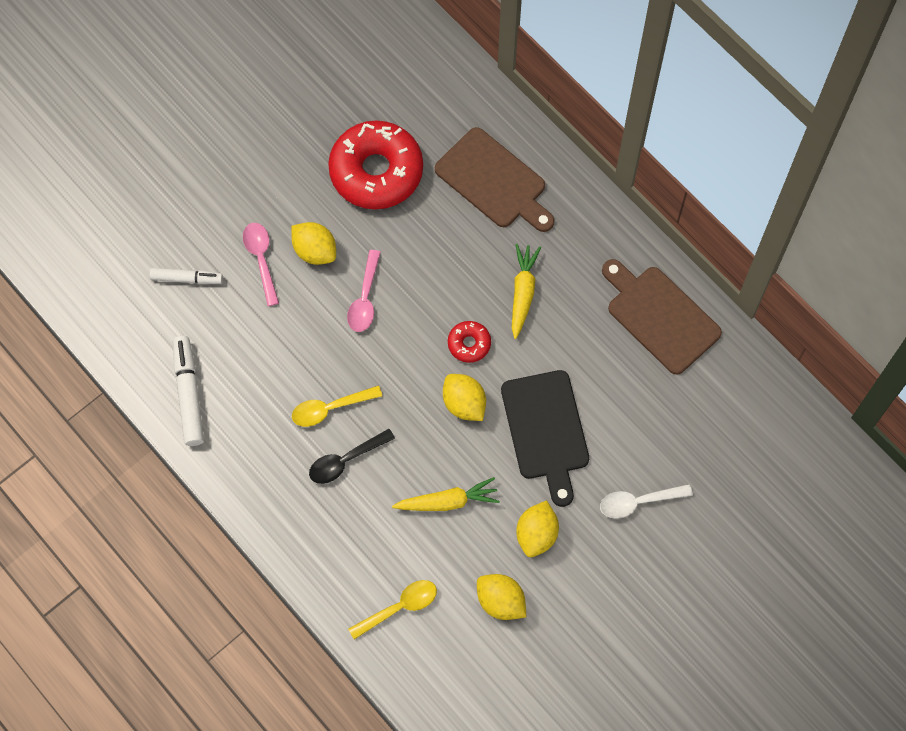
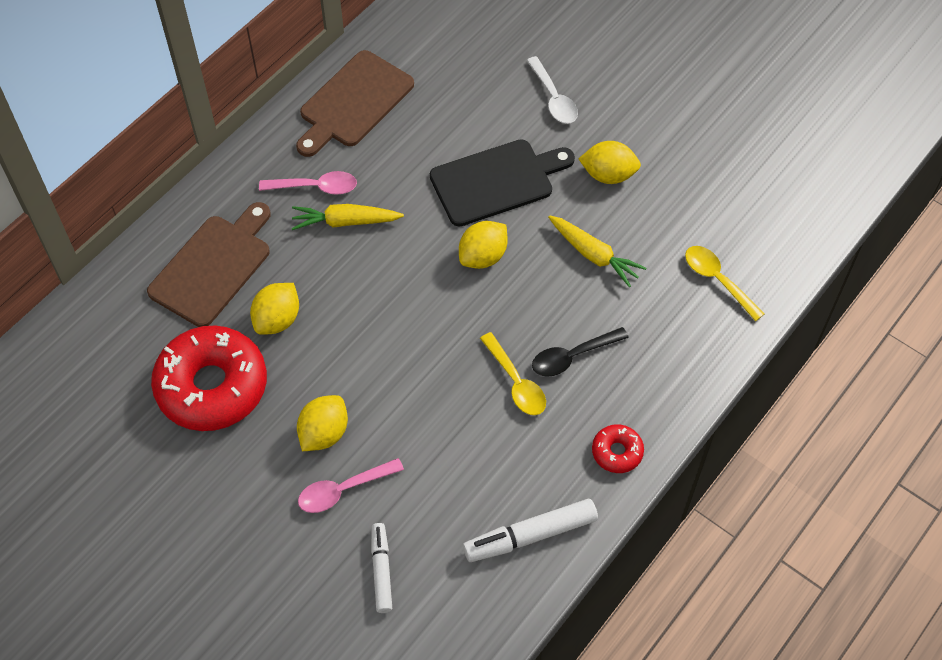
camera: 100 degrees left, 10 degrees down
(345, 460) = (572, 356): black spoon -> black spoon turned 105 degrees clockwise
(365, 298) = (377, 370): pink spoon -> pink spoon (315, 187)
(448, 501) = (594, 255): yellow carrot -> yellow carrot turned 150 degrees clockwise
(469, 344) = (413, 262): red donut -> red donut (617, 452)
(500, 601) = (685, 195): yellow lemon -> yellow lemon (277, 319)

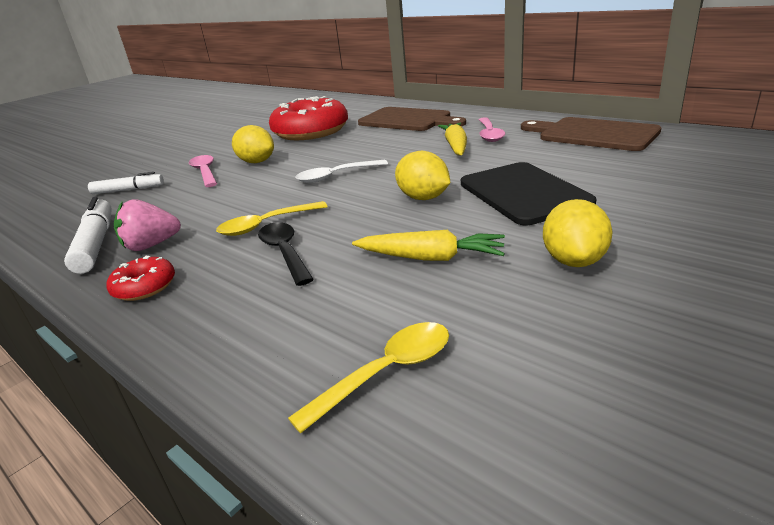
camera: 95 degrees right, 30 degrees down
(277, 319) = (360, 139): yellow lemon -> none
(543, 476) = (151, 245): none -> pink strawberry
(553, 98) = (688, 216): white spoon -> white spoon (336, 176)
(594, 255) = (431, 257): yellow carrot -> yellow carrot turned 120 degrees counterclockwise

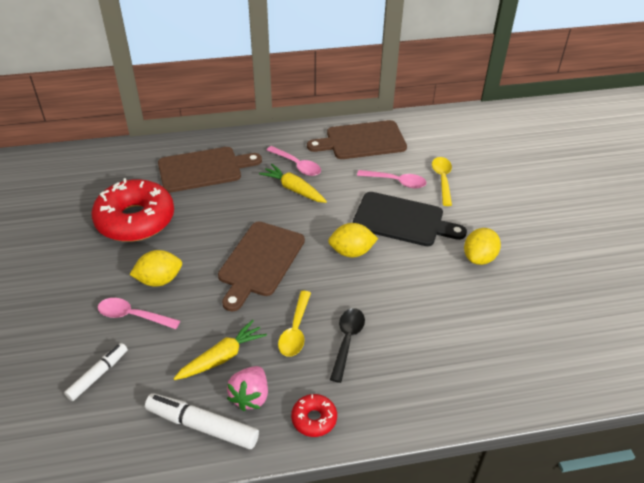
camera: 55 degrees left, 15 degrees up
(285, 252) = (347, 341): black spoon -> black spoon turned 90 degrees clockwise
(336, 176) = (260, 261): white spoon -> brown cutting board
(386, 372) = (497, 364): yellow spoon -> yellow spoon (442, 180)
(431, 257) = (423, 294): yellow carrot -> yellow carrot (222, 357)
(574, 261) = (479, 258): yellow lemon -> yellow lemon turned 75 degrees clockwise
(578, 168) = (396, 182): none -> pink spoon

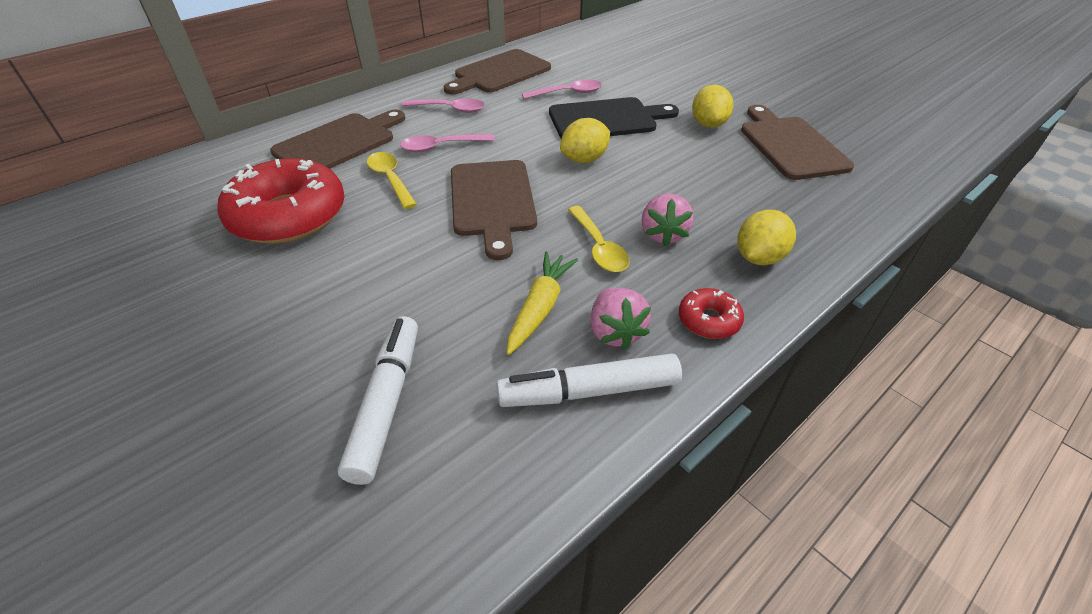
camera: 30 degrees left, 0 degrees up
(98, 375) = (386, 403): white marker -> white marker, size x1.53
(133, 316) = (377, 314): pink spoon -> pink spoon (441, 147)
(159, 280) = (380, 263): yellow lemon -> yellow lemon (759, 258)
(293, 189) = (466, 129): yellow carrot -> none
(347, 341) = (663, 234): black spoon -> pink strawberry
(442, 180) = (609, 80): yellow spoon -> yellow spoon (390, 179)
(527, 307) = (790, 145): none -> brown cutting board

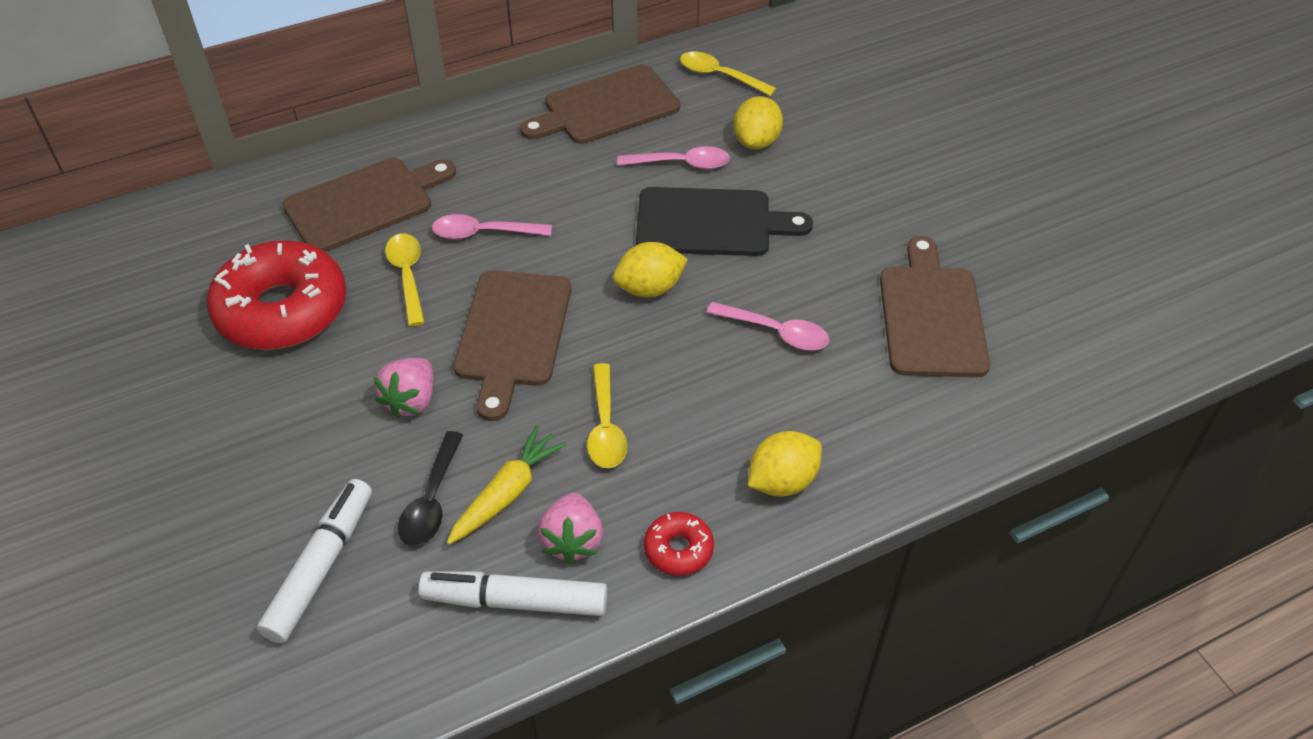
camera: 15 degrees right, 5 degrees up
(450, 109) = (516, 167): pink spoon -> pink spoon (776, 332)
(474, 326) = (432, 500): none -> black spoon
(568, 51) = (719, 76): none -> yellow spoon
(663, 234) = (688, 425): pink strawberry -> pink strawberry (411, 400)
(708, 124) = (842, 257): yellow lemon -> yellow lemon (756, 142)

